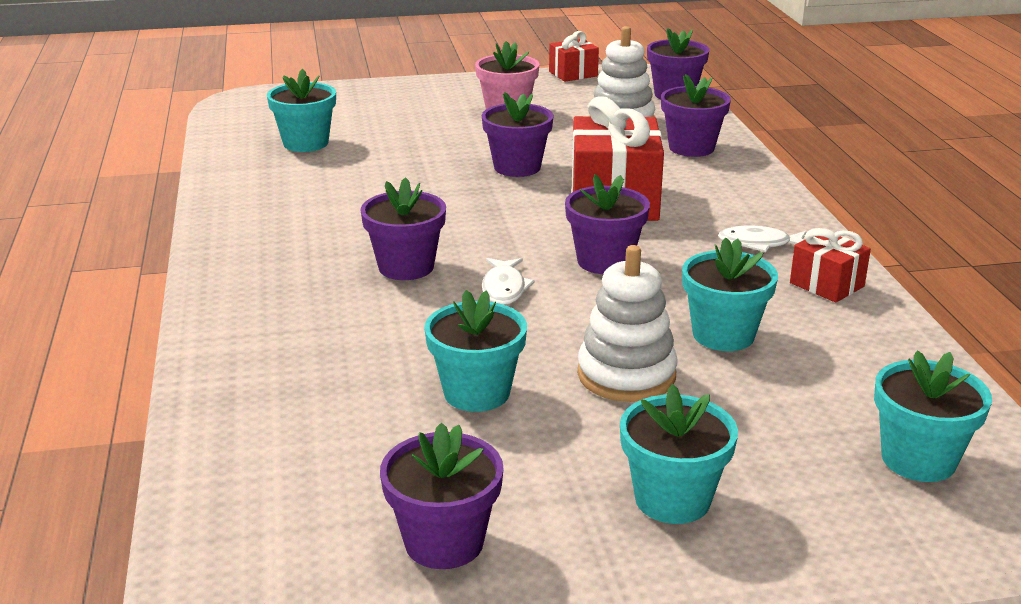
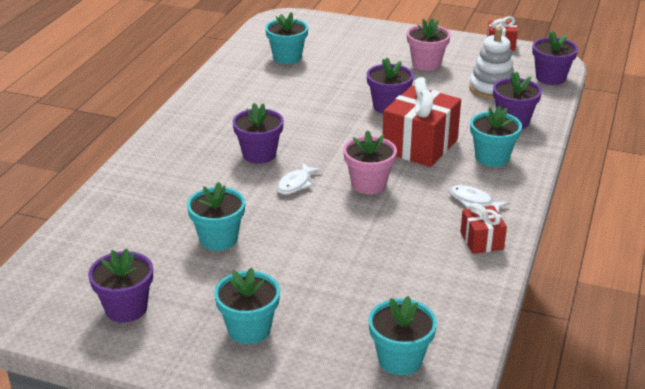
camera: 30 degrees right, 5 degrees up
(604, 261) = (368, 184): purple flower pot -> pink flower pot
(626, 375) = (302, 256): white stacking toy -> none
(723, 335) = (382, 251): turquoise flower pot -> turquoise flower pot (492, 158)

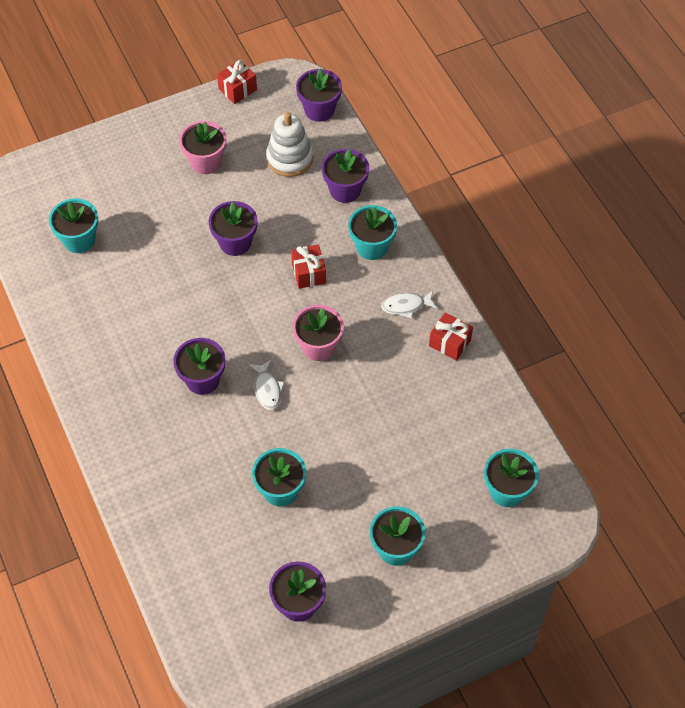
camera: 45 degrees left, 25 degrees up
(420, 146) = (309, 273): red gift -> red gift, size x0.52

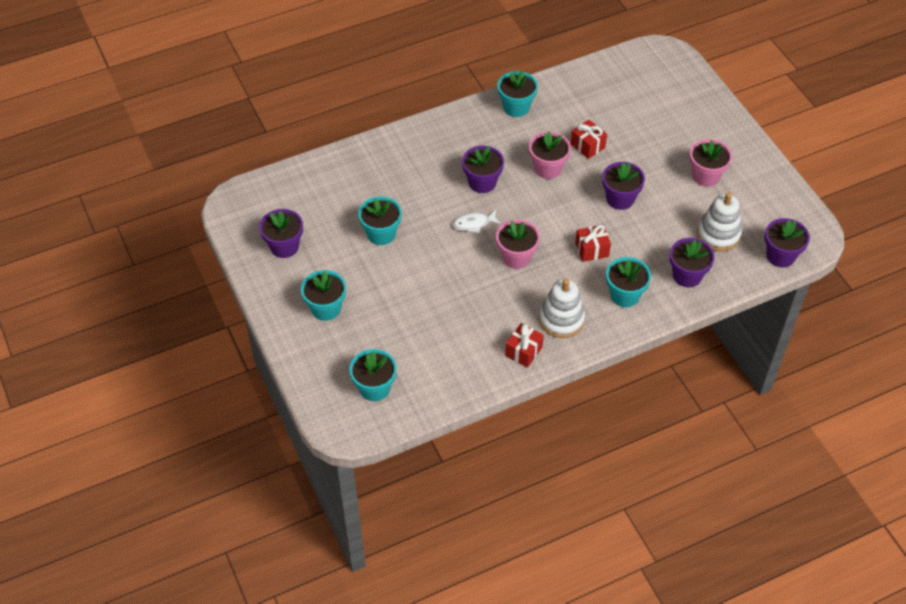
camera: 90 degrees right, 5 degrees down
(79, 240) = (613, 100): turquoise flower pot -> turquoise flower pot (516, 107)
(184, 311) = (548, 168): none -> pink flower pot
(237, 89) = (794, 195): red gift -> red gift (587, 146)
(406, 306) = (561, 319): white fish -> white stacking toy

